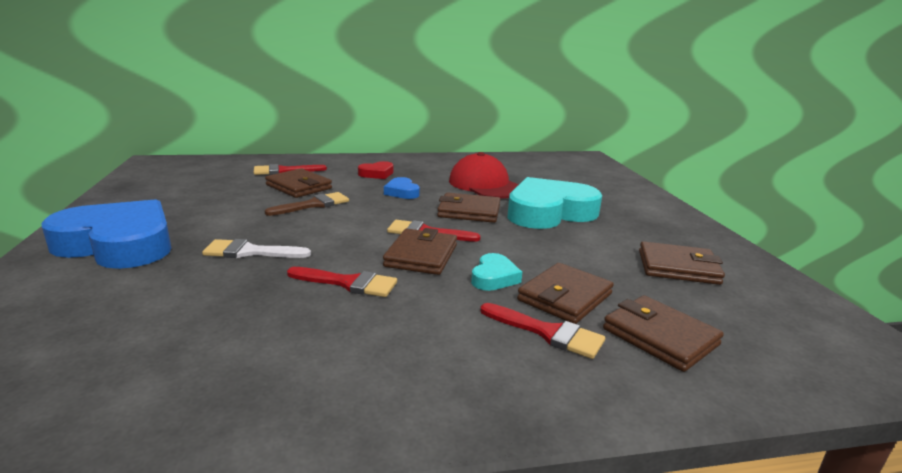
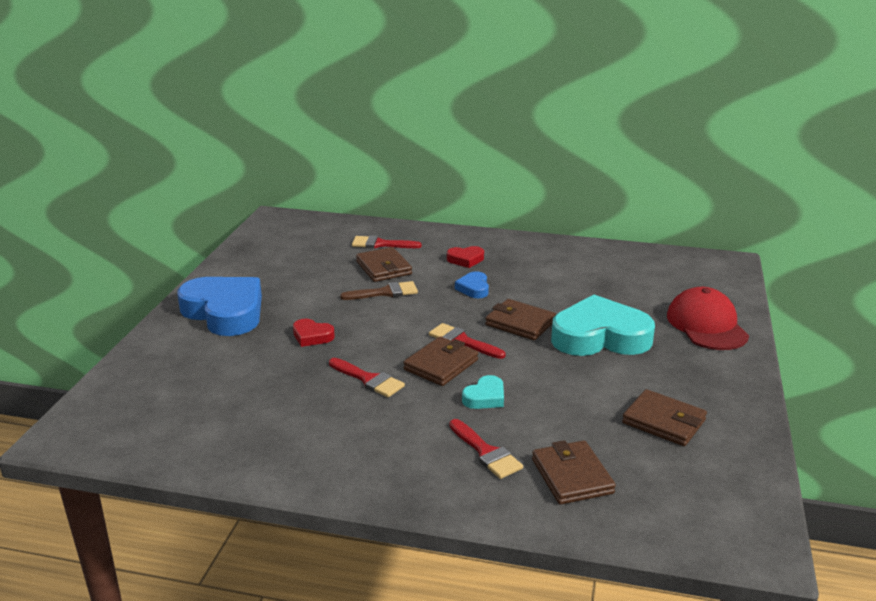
camera: 25 degrees right, 5 degrees up
(250, 252) = (312, 336): white brush -> red heart
(485, 185) = (565, 290): red cap -> red cap (706, 325)
(564, 297) = (527, 427): brown wallet -> none

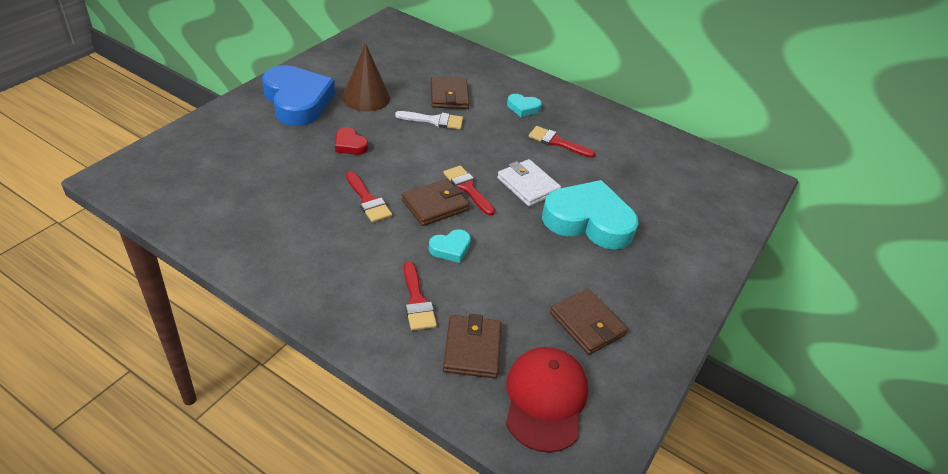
camera: 15 degrees right, 15 degrees up
(297, 290) = (366, 97): none -> brown cone
(381, 244) = (461, 72): red brush -> red brush (556, 142)
(385, 292) = (434, 120): brown brush -> white brush
(465, 260) = (523, 108): red heart -> turquoise heart
(474, 288) = (511, 139): blue heart -> none
(520, 323) = (528, 185): brown wallet -> white wallet
(706, 325) = (694, 240): red cap -> red cap (545, 399)

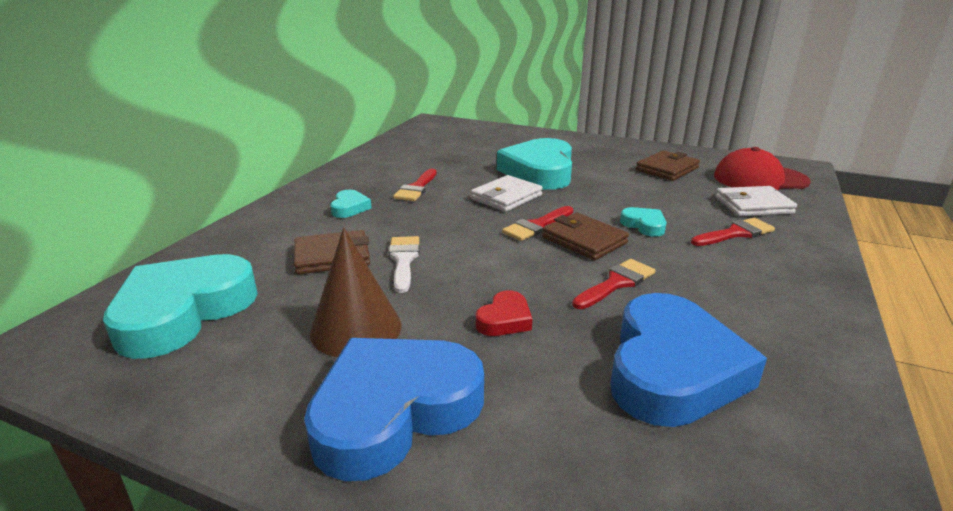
camera: 95 degrees left, 15 degrees down
(273, 190) = (672, 370): none -> blue heart
(405, 52) = (183, 312): none -> turquoise heart
(472, 349) = (753, 205): brown wallet -> white wallet

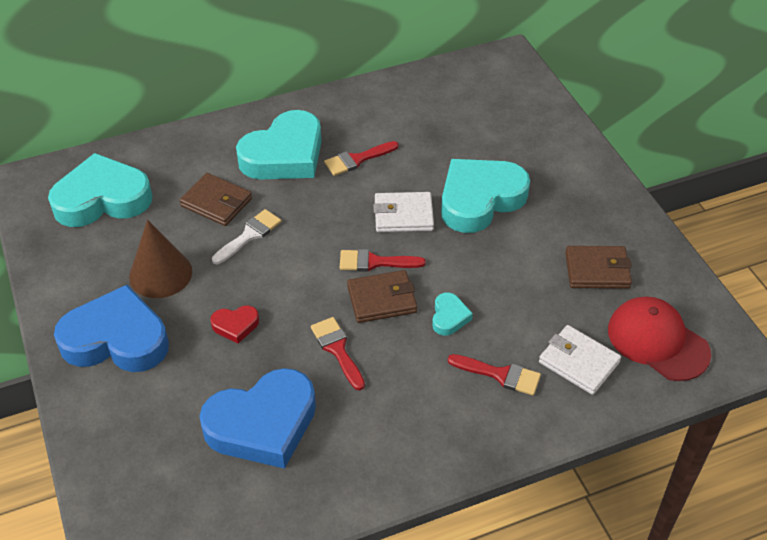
camera: 45 degrees right, 20 degrees up
(349, 208) = (284, 155): turquoise heart -> turquoise heart, size x2.28
(584, 240) = (382, 299): brown wallet -> brown wallet turned 75 degrees clockwise
(616, 283) = (337, 349): red brush -> red brush turned 120 degrees counterclockwise

